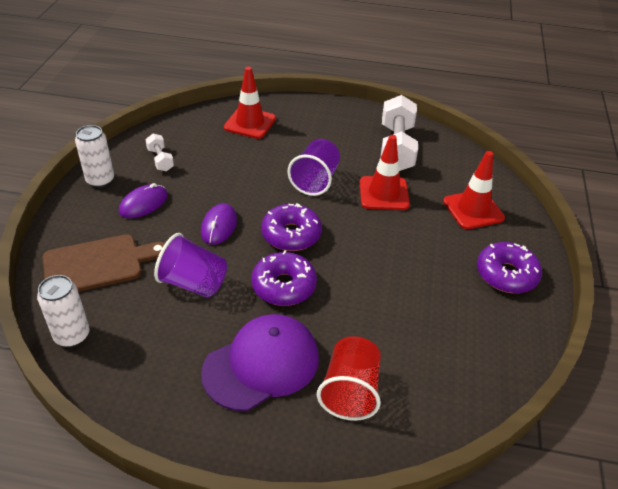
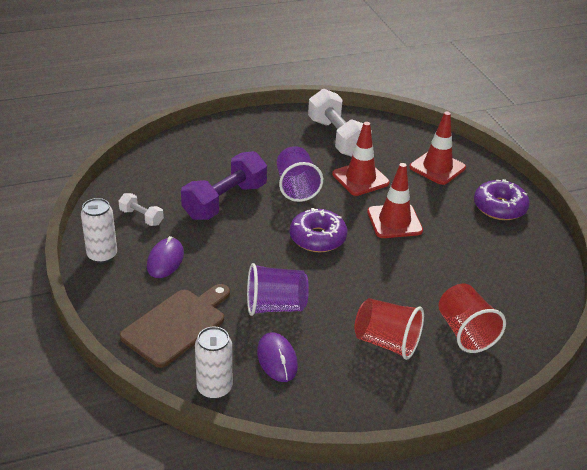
camera: 30 degrees left, 5 degrees down
(219, 226) = (251, 253): purple mouse -> purple mouse (277, 359)
(241, 171) = (225, 201): none -> purple dumbbell
(250, 123) = (192, 157): red traffic cone -> red traffic cone (394, 221)
(261, 364) = (386, 342): purple cap -> red cup
(284, 286) = (349, 279): purple donut -> none

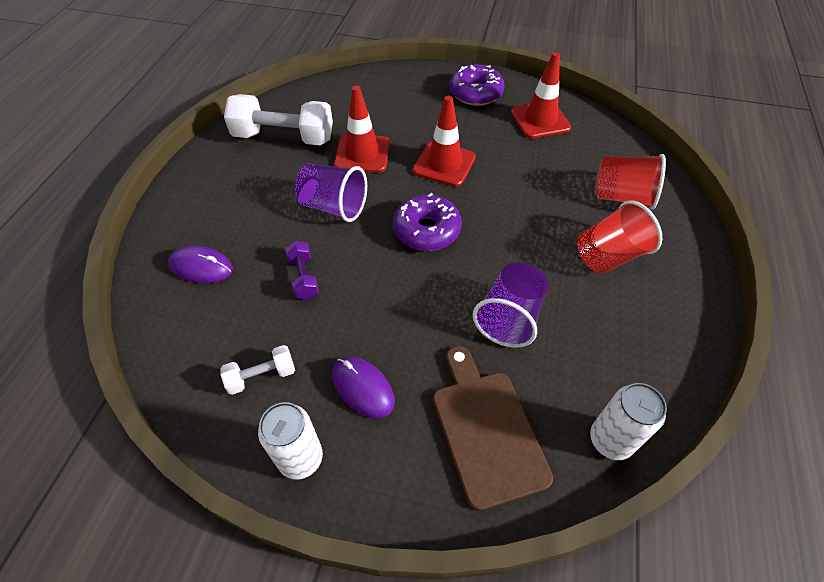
camera: 55 degrees left, 15 degrees up
(225, 201) = (304, 277): purple dumbbell -> purple dumbbell, size x0.49
(277, 359) = (591, 356): purple mouse -> purple mouse (201, 267)
(437, 167) = (391, 99): red traffic cone -> red traffic cone (540, 120)

